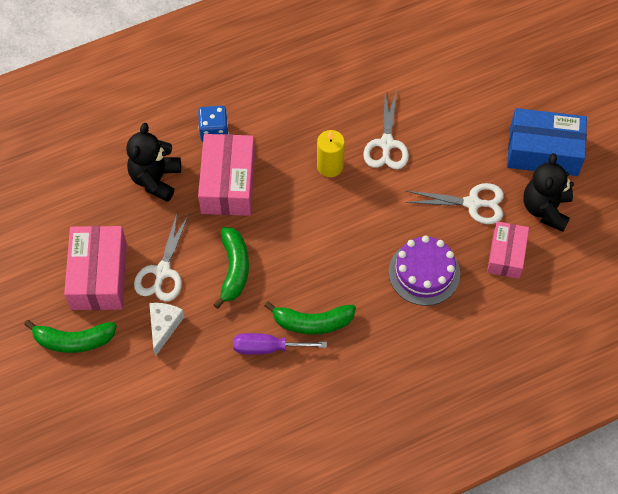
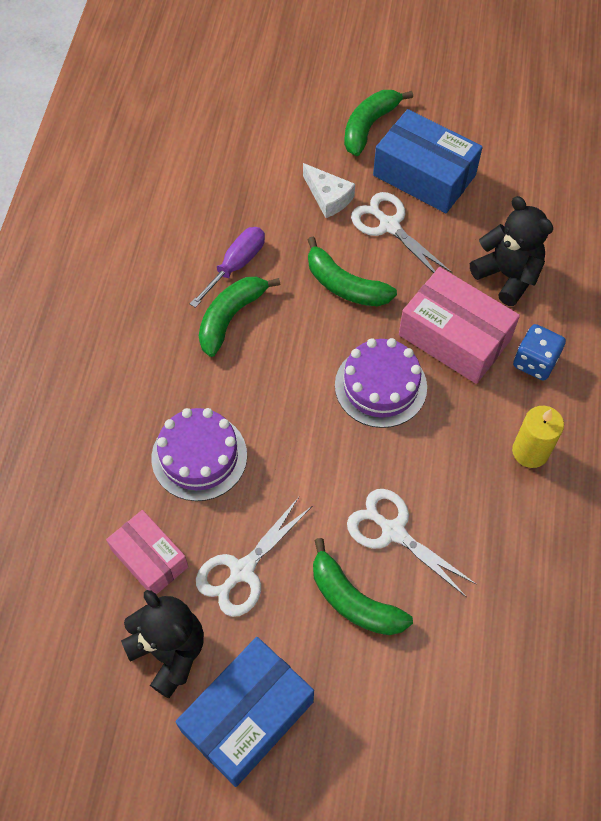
camera: 125 degrees right, 0 degrees up
(99, 276) = (424, 175): pink box -> blue box
(296, 204) = (380, 386): none -> purple cake
(330, 166) = (405, 450): yellow candle -> yellow candle (530, 451)
(442, 140) = (353, 600): none -> green banana

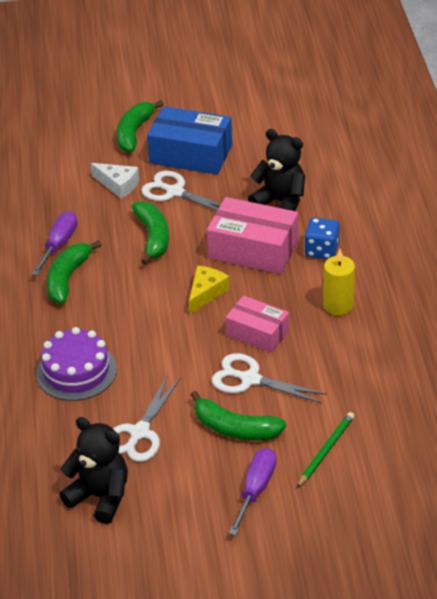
camera: 15 degrees left, 20 degrees down
(149, 558) = (61, 444): pink box -> pink box (257, 333)
(247, 716) = (178, 519): blue box -> none
(344, 285) = (153, 237): green banana -> green banana turned 120 degrees counterclockwise
(350, 701) = (256, 489): none -> purple screwdriver
(380, 386) = (206, 293): purple cake -> yellow cheese
(450, 670) = (325, 451): none -> green pencil

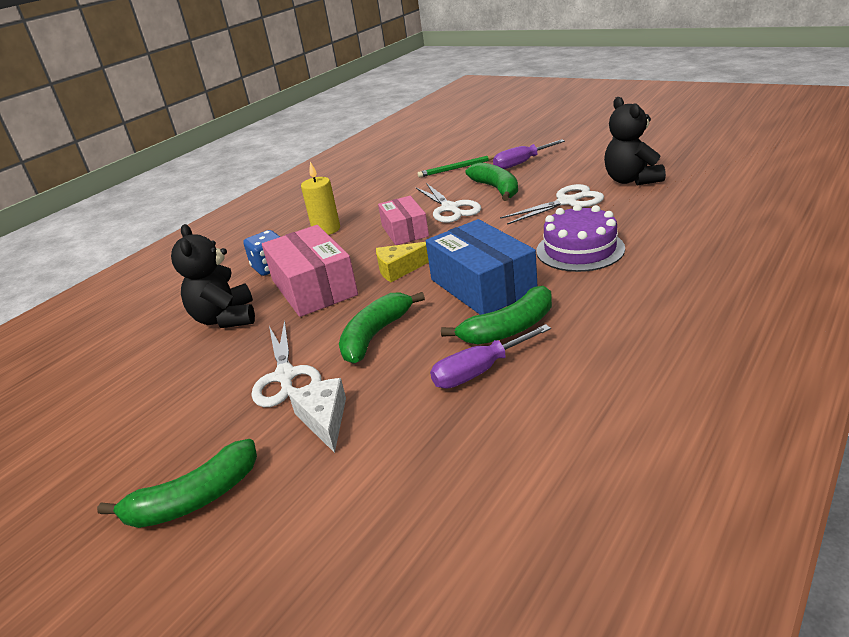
camera: 135 degrees left, 10 degrees down
(191, 154) = (198, 419): blue box -> blue box (482, 286)

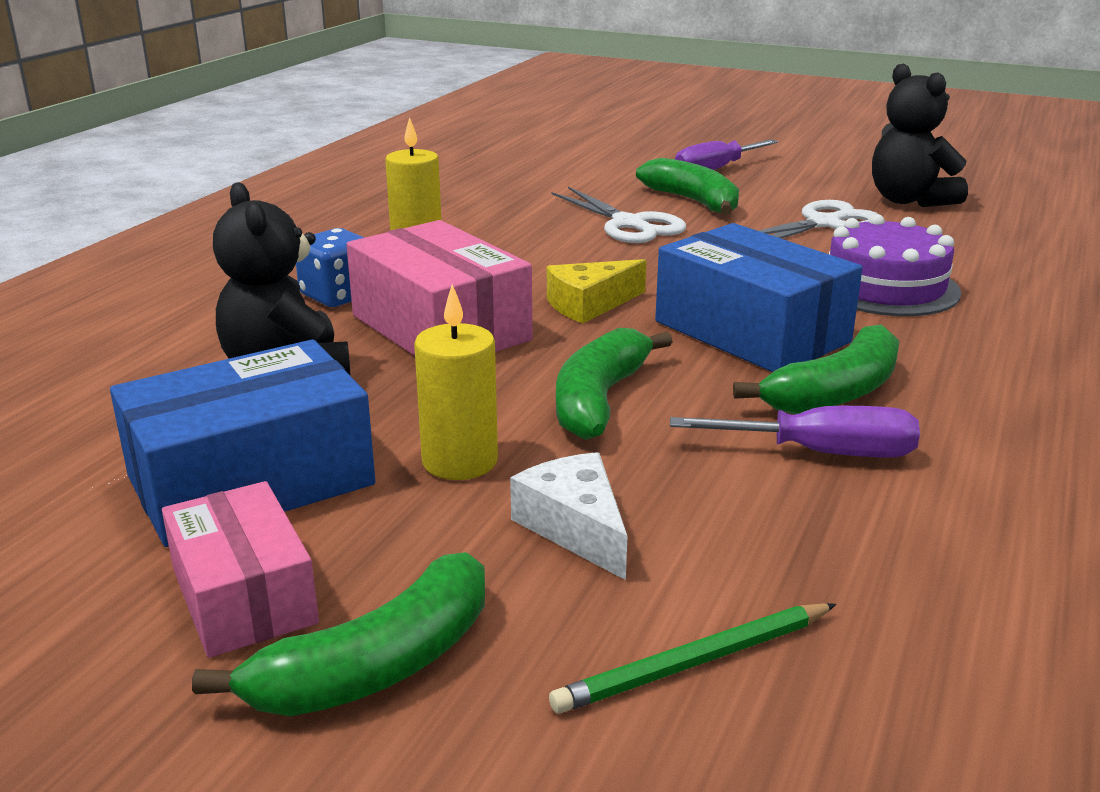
camera: 15 degrees left, 5 degrees down
(181, 388) = (251, 481): none -> blue box
(285, 376) = (459, 461): white scissors -> yellow candle
(405, 231) = (566, 252): pink box -> pink box (244, 595)
(456, 168) = (607, 171): green pencil -> green pencil (695, 663)
(479, 371) = (821, 453): purple screwdriver -> purple screwdriver turned 135 degrees counterclockwise

